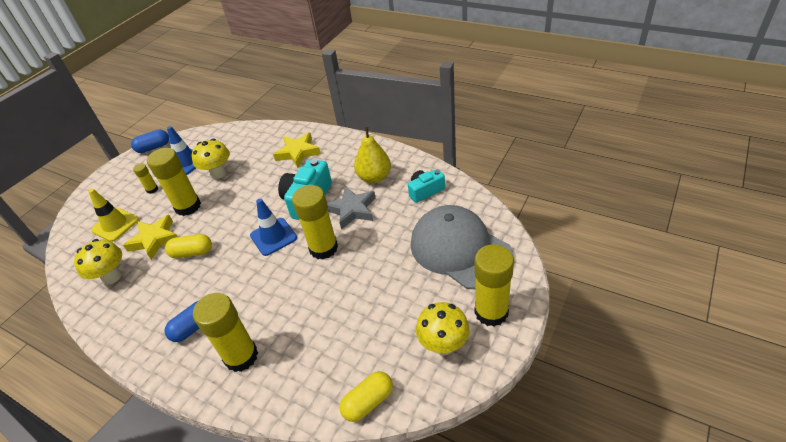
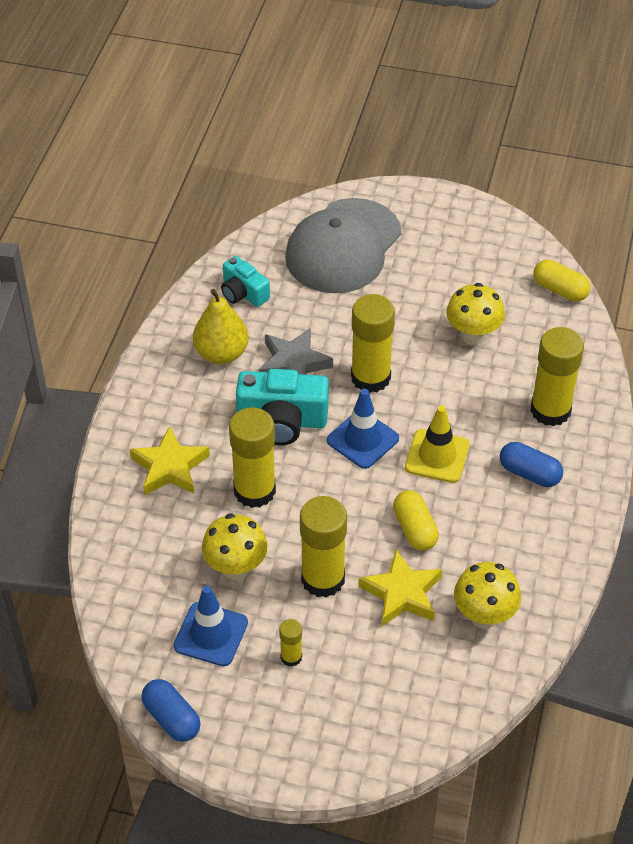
camera: 110 degrees left, 5 degrees up
(115, 225) = (384, 671): yellow traffic cone -> yellow traffic cone (437, 456)
(443, 345) = (477, 245): yellow mushroom -> yellow mushroom (473, 335)
(491, 312) = (425, 213): yellow glue stick -> yellow glue stick (254, 491)

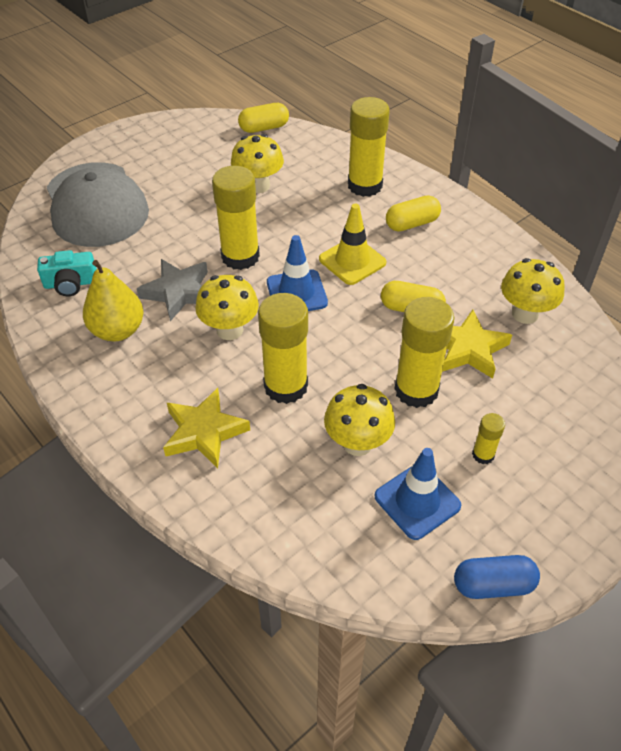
camera: 55 degrees left, 0 degrees up
(282, 421) = (229, 330): turquoise camera -> yellow mushroom
(529, 473) = (412, 224): blue capsule -> yellow capsule

